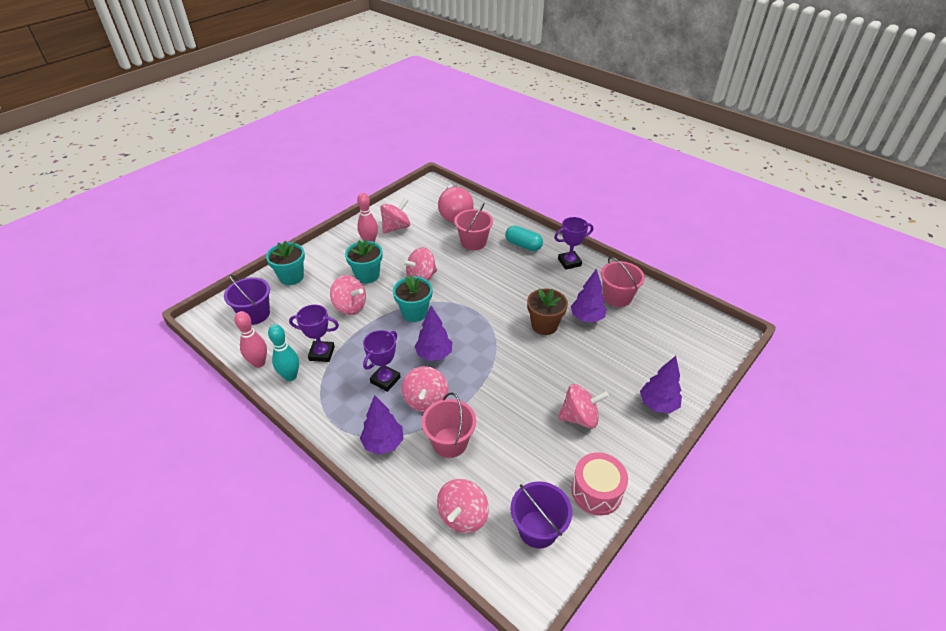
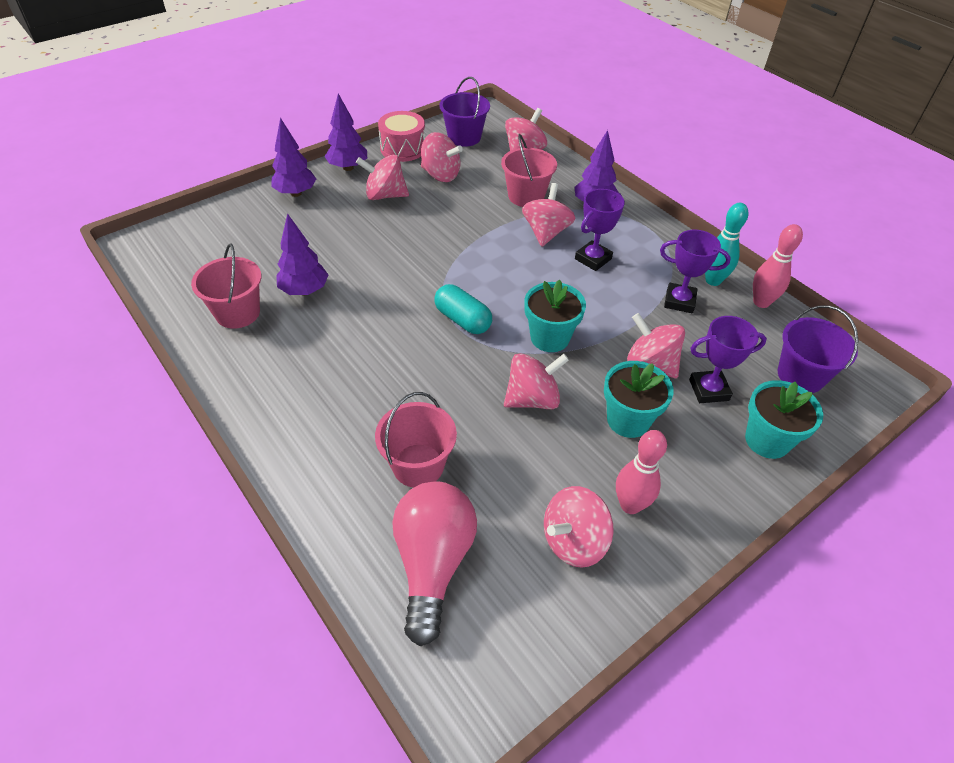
camera: 170 degrees left, 5 degrees up
(434, 355) = (529, 277): purple tree -> purple tree (348, 167)
(523, 245) = (325, 440): turquoise capsule -> turquoise capsule (463, 320)
(540, 456) = (440, 175): none -> pink spinning top
(544, 325) = (369, 290): brown flower pot -> none
(569, 262) = (265, 386): purple trophy -> purple trophy (708, 390)

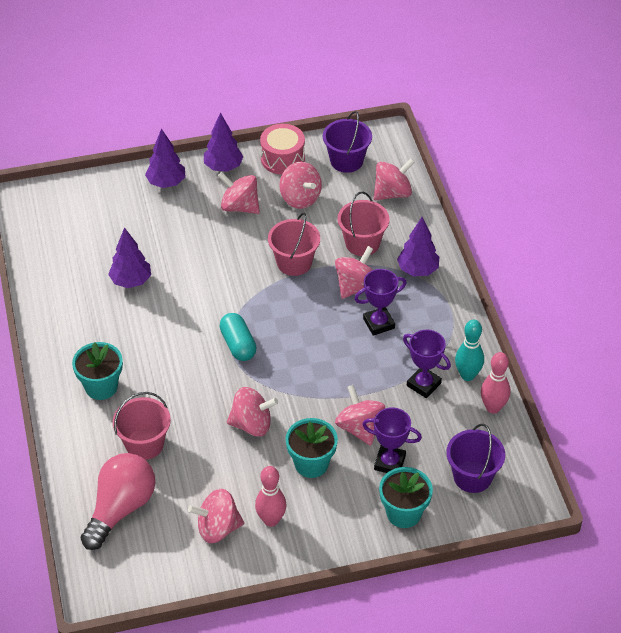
camera: 25 degrees right, 0 degrees up
(237, 313) = (74, 285): pink bucket -> pink bucket (294, 263)
(549, 338) = (296, 381): turquoise flower pot -> turquoise flower pot (101, 387)

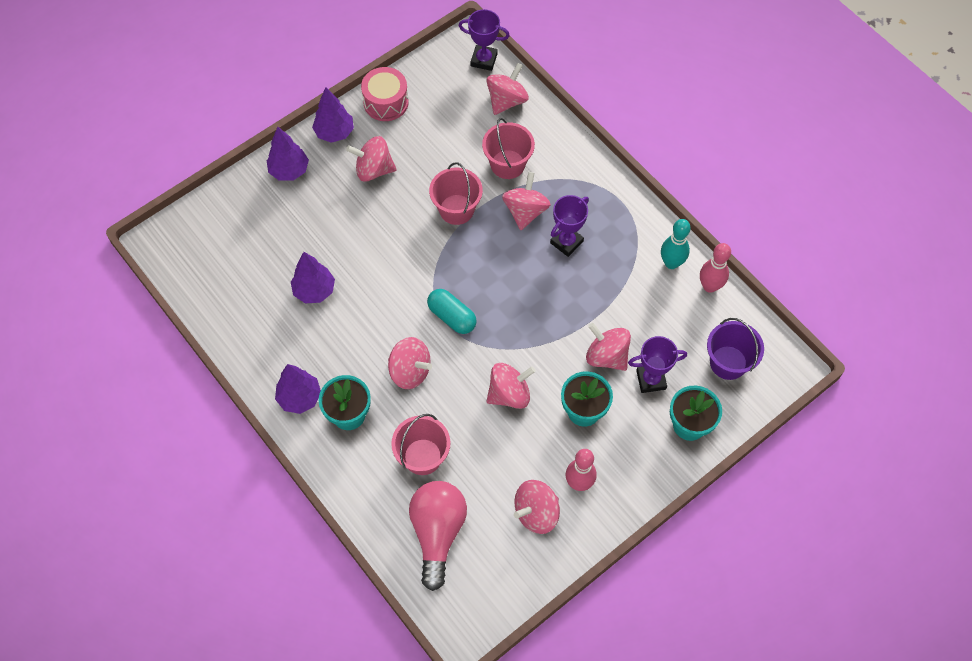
camera: 25 degrees left, 15 degrees up
(300, 198) = (425, 138): pink spinning top -> pink spinning top (410, 371)
(346, 161) = (446, 82): purple bucket -> none
(418, 270) = (572, 173): purple tree -> purple tree (300, 398)
(423, 384) = (638, 288): purple trophy -> purple trophy (484, 60)

